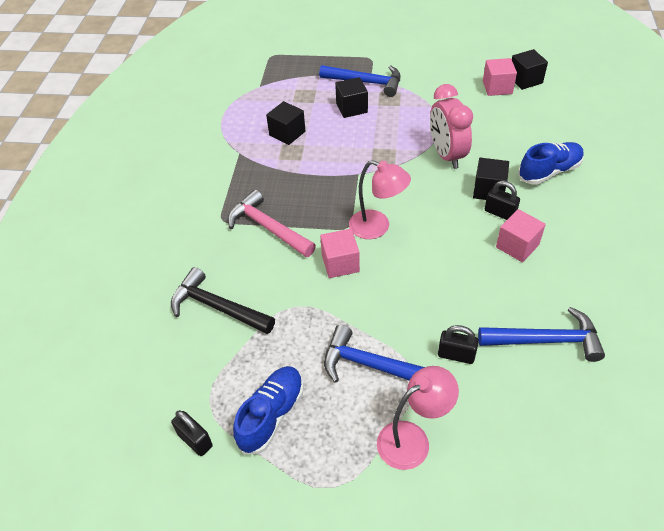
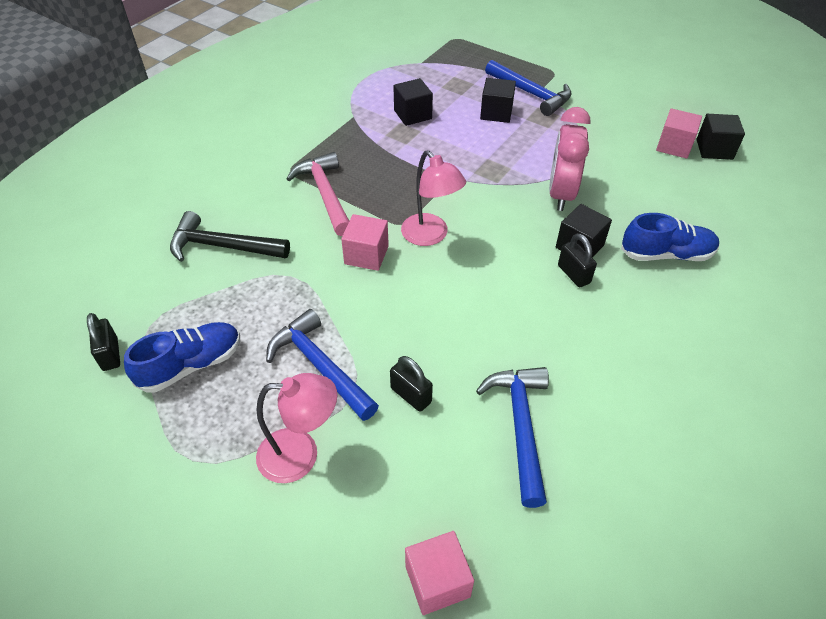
camera: 25 degrees right, 0 degrees up
(217, 307) = (223, 246): black hammer -> black hammer turned 45 degrees counterclockwise
(517, 246) = (566, 316): pink cube -> pink cube (437, 581)
(546, 340) = (520, 427): blue hammer -> blue hammer turned 120 degrees counterclockwise

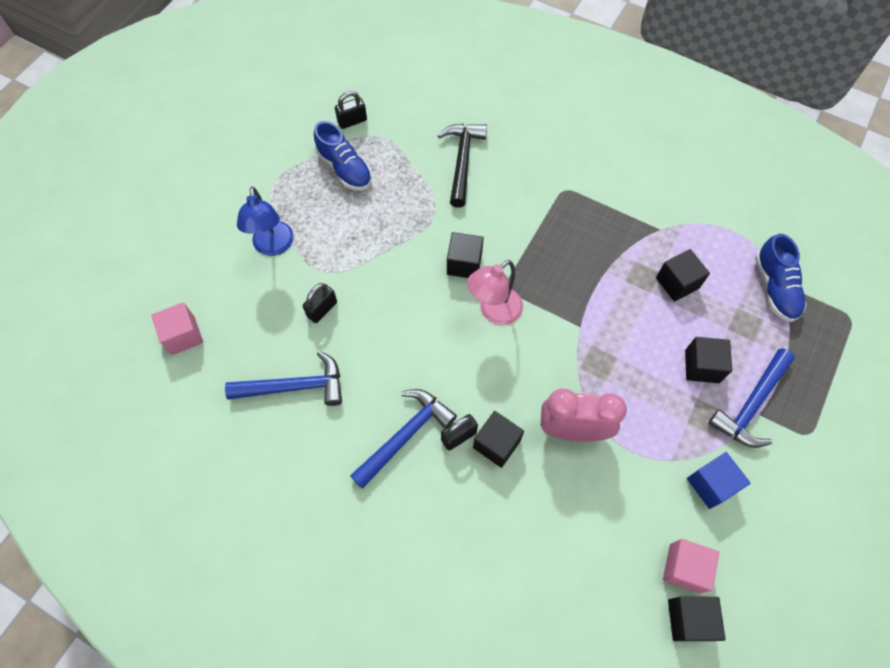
camera: 85 degrees right, 15 degrees up
(301, 455) = (273, 246): pink lamp -> blue lamp
(320, 366) = (346, 247): blue hammer -> blue hammer (405, 435)
(325, 194) = (537, 222): pink hammer -> none
(366, 255) = (464, 264): pink cube -> black cube
(602, 123) = (711, 484): none -> blue cube
(666, 254) = (495, 530): blue shoe -> blue shoe (775, 288)

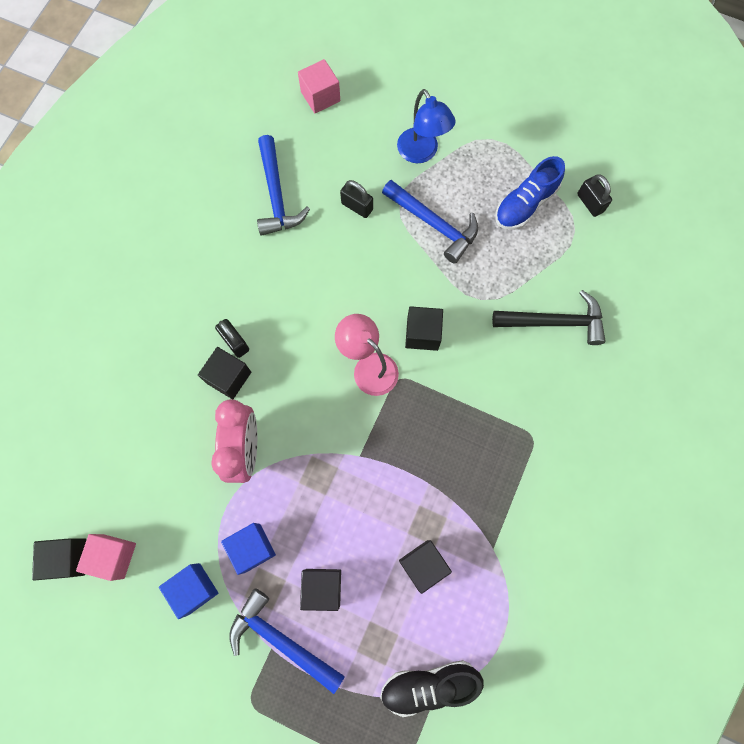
camera: 85 degrees right, 10 degrees up
(273, 246) = (421, 153): blue lamp -> blue lamp turned 105 degrees counterclockwise
(405, 435) = (234, 295): blue hammer -> blue hammer (434, 224)
(669, 427) = (252, 548): none -> blue cube
(775, 288) = (429, 684): blue shoe -> black shoe

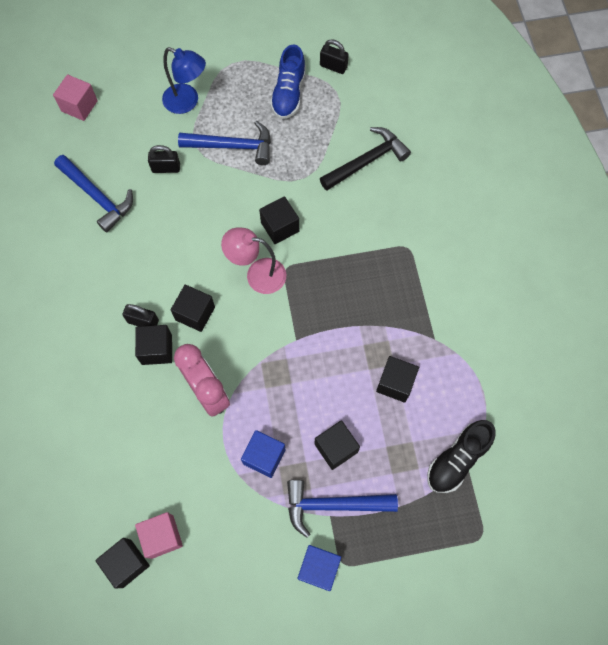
camera: 35 degrees left, 5 degrees down
(194, 588) = (242, 515): blue cube -> blue cube (318, 568)
(286, 366) = (195, 313): none -> black cube

